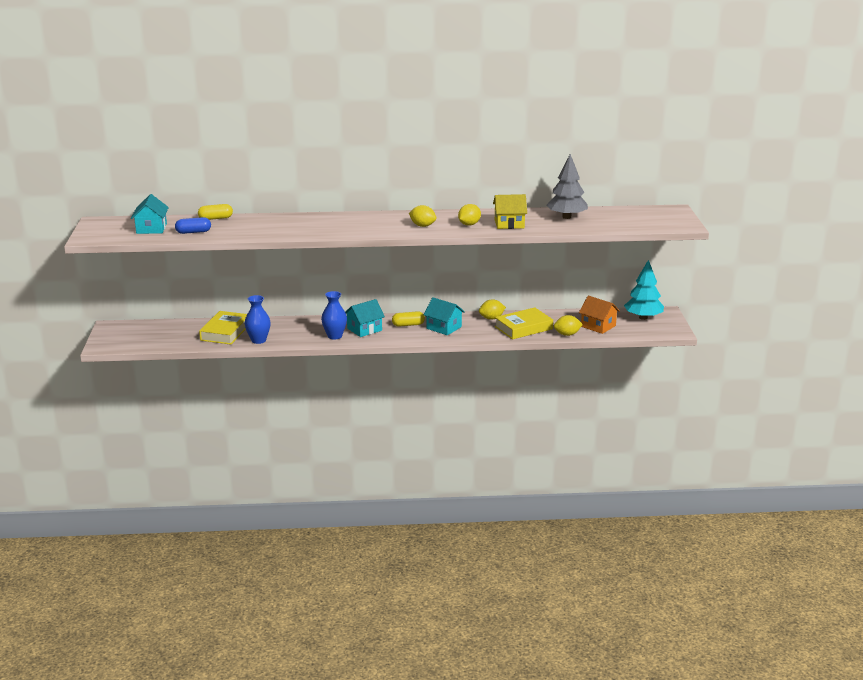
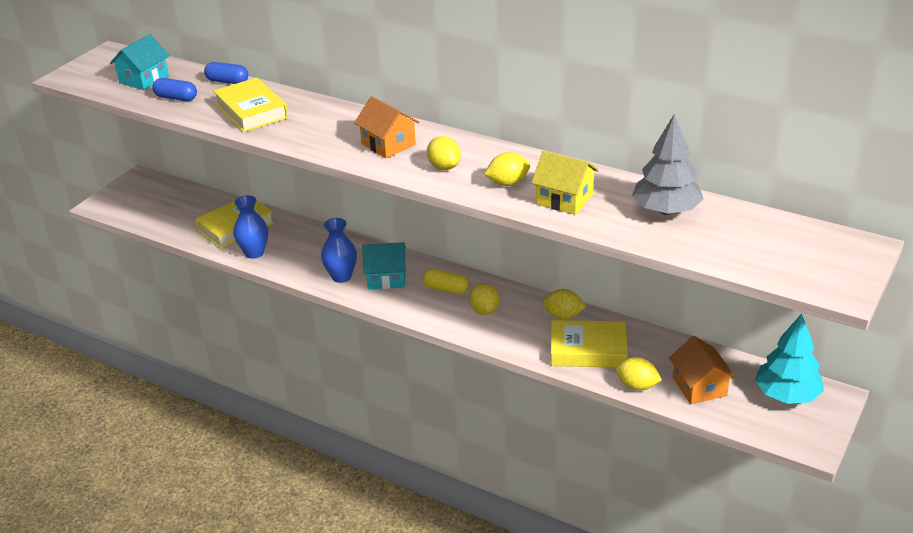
camera: 35 degrees right, 10 degrees up
(215, 218) = (227, 81): yellow capsule -> blue capsule
(258, 227) = (251, 111): none -> yellow book
(373, 224) = (388, 144): none -> orange house
(444, 327) = (484, 310): turquoise house -> yellow lemon

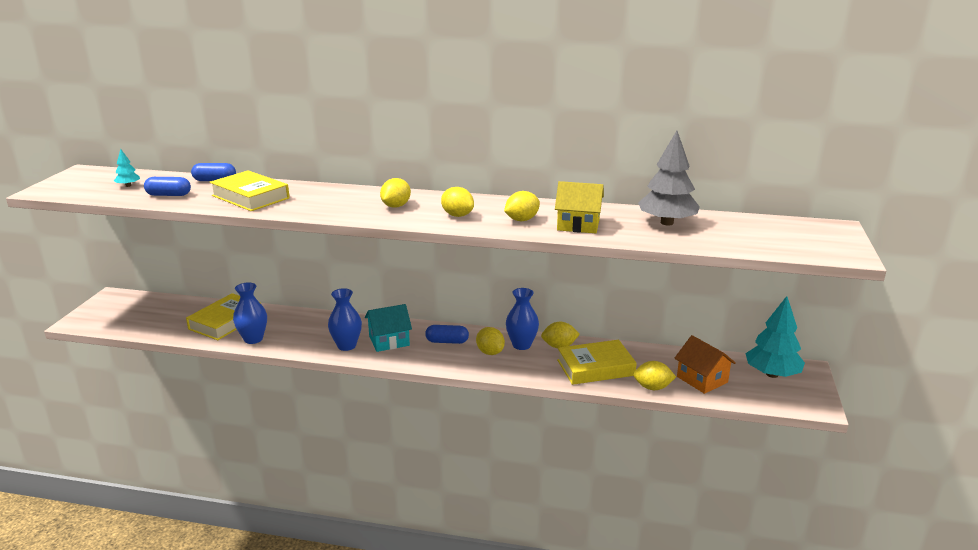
camera: 20 degrees left, 10 degrees down
(144, 79) = (128, 185): turquoise house -> turquoise tree
(388, 144) = (396, 206): orange house -> yellow lemon
(445, 289) = (447, 341): yellow capsule -> blue capsule
(523, 307) = (521, 345): none -> blue vase

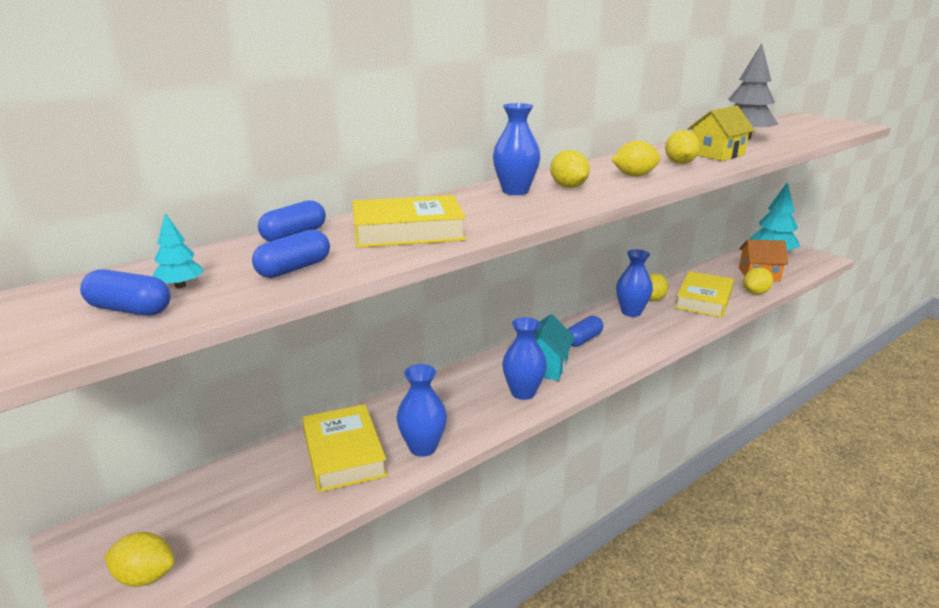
camera: 50 degrees left, 0 degrees up
(96, 188) = (129, 309): none -> blue capsule
(363, 197) = (515, 191): none -> blue vase
(490, 352) = (628, 329): yellow lemon -> yellow lemon (145, 577)

